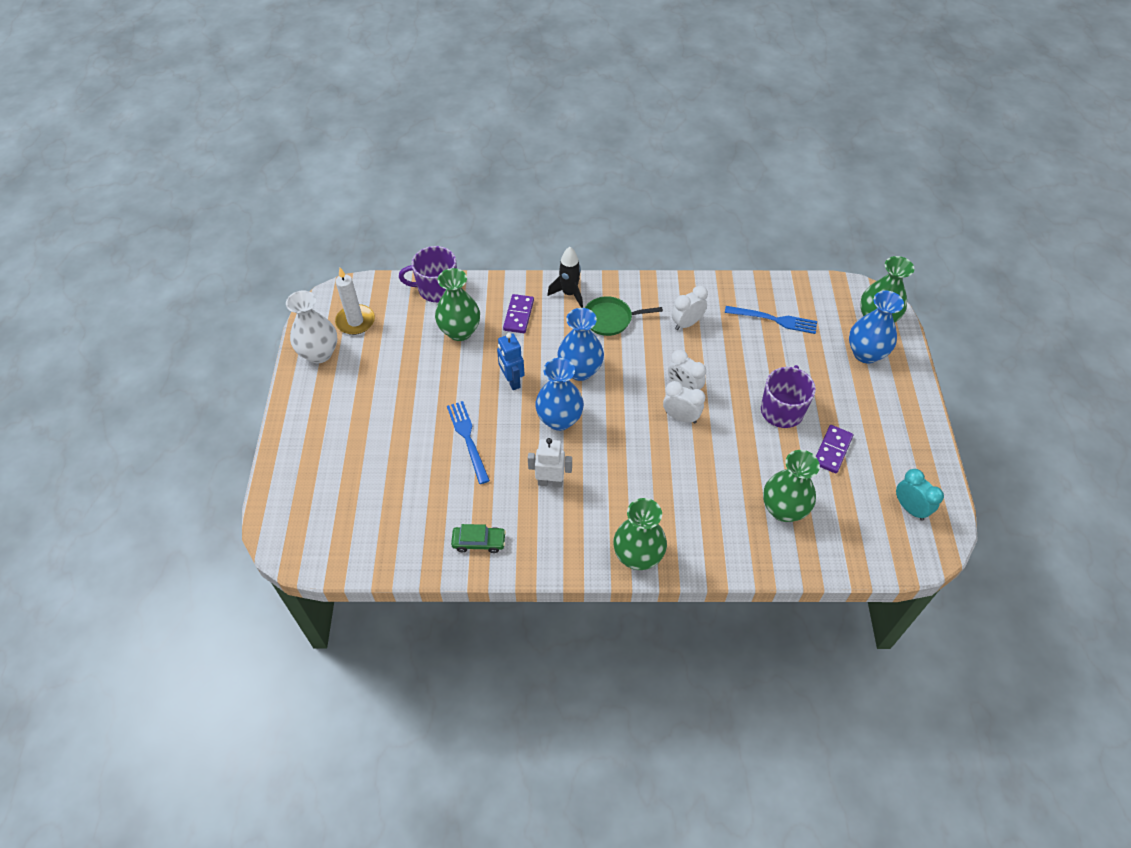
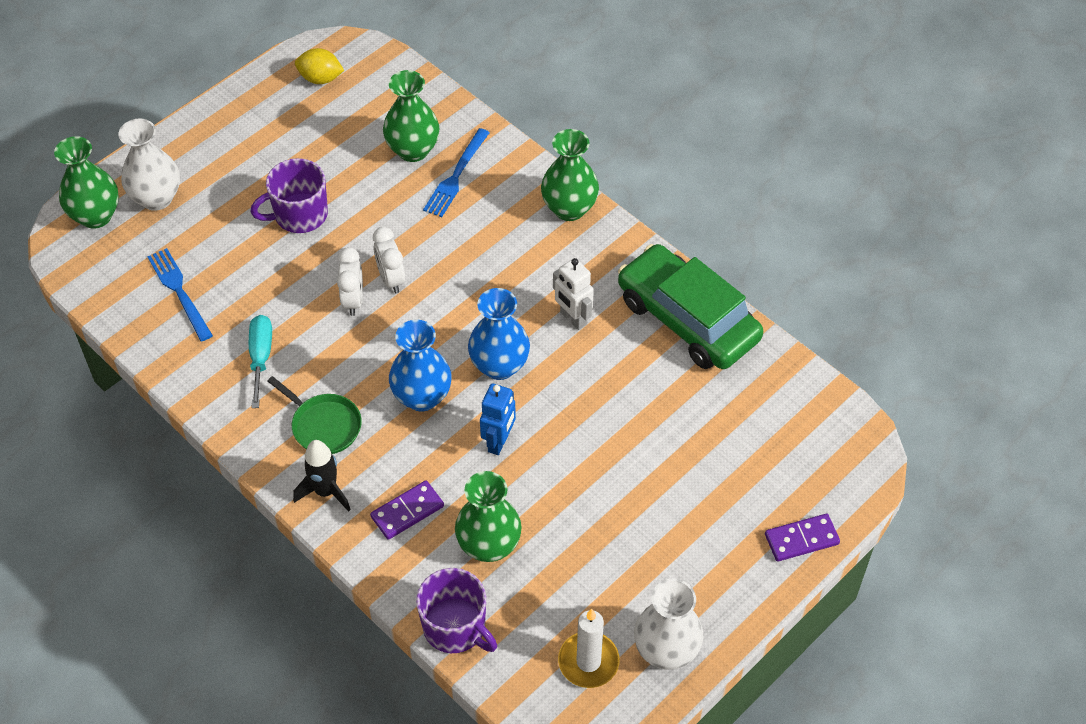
camera: 135 degrees left, 0 degrees up
(467, 438) = (604, 418): blue fork -> blue fork (456, 176)
(479, 542) = (687, 319): green car -> green car, size x2.47
(686, 323) = (261, 357): white clock -> turquoise screwdriver
(832, 450) = (310, 156): purple domino -> purple domino (801, 539)
(865, 353) = (156, 198): blue vase -> white vase
(909, 508) = (320, 78): turquoise clock -> yellow lemon

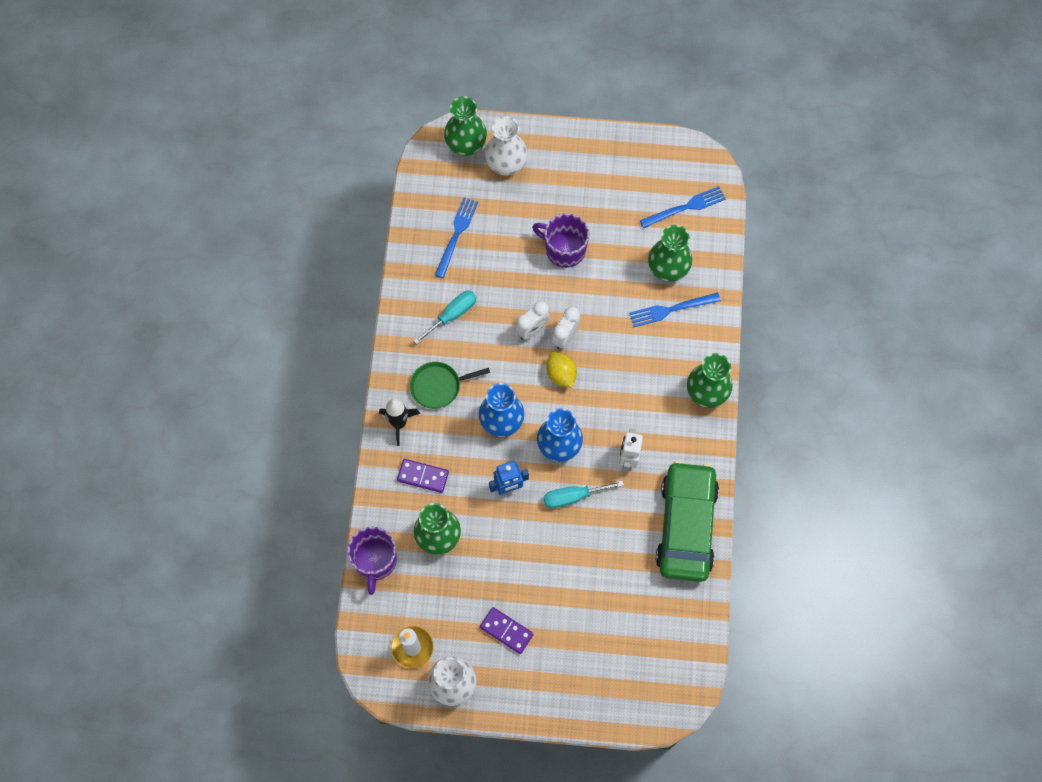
camera: 50 degrees right, 15 degrees up
(320, 78) = (672, 172): yellow lemon -> yellow lemon (561, 374)
(324, 425) = (438, 386): green pan -> green pan turned 75 degrees clockwise
(367, 92) = (686, 207): none -> blue fork
(565, 392) = (573, 496): none -> turquoise screwdriver
(801, 539) = (587, 707): purple domino -> purple domino (506, 631)

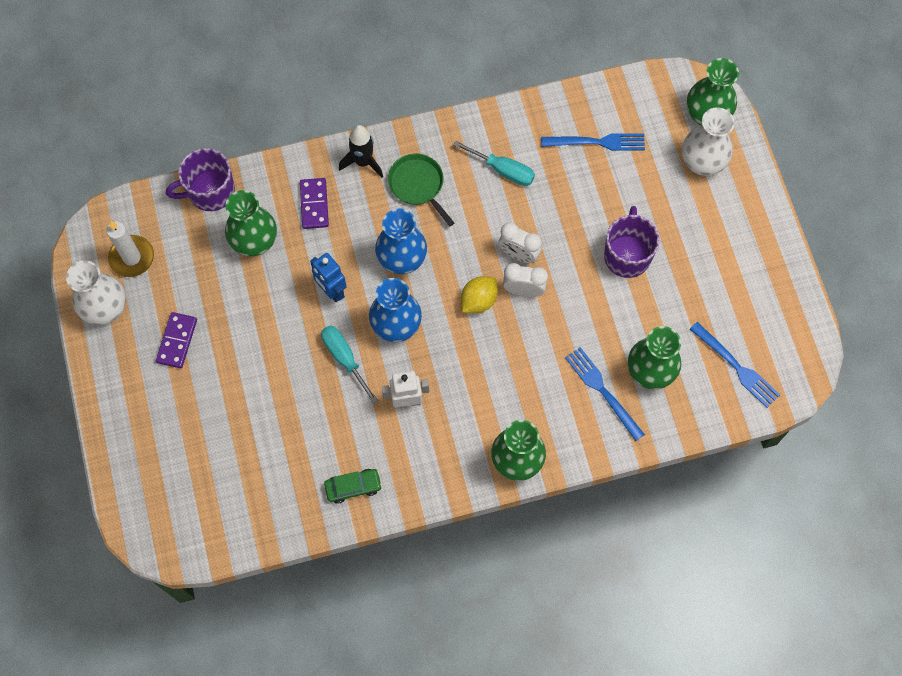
camera: 70 degrees right, 0 degrees up
(686, 525) = (353, 487): green car -> green car, size x0.40

